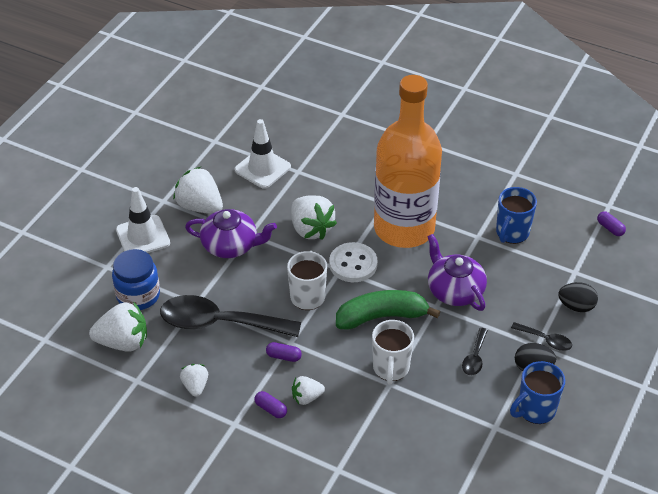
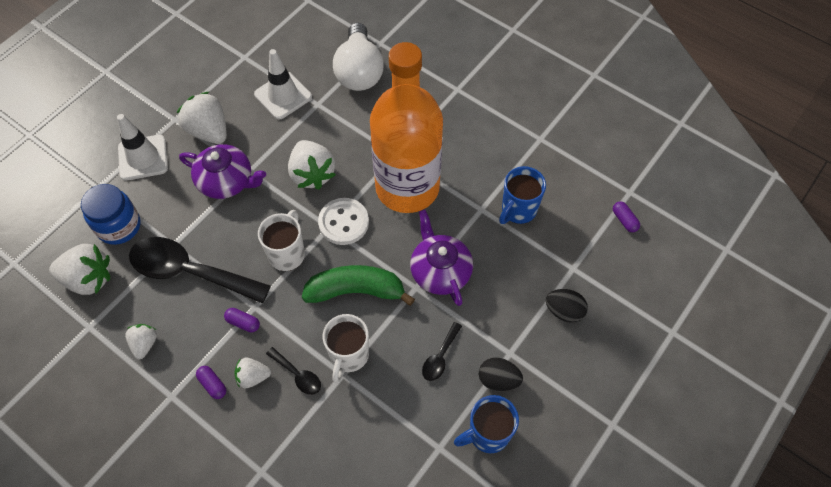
camera: 10 degrees right, 15 degrees up
(329, 140) = (359, 71): none -> white light bulb
(545, 340) = (520, 348): black spoon -> black spoon (297, 375)

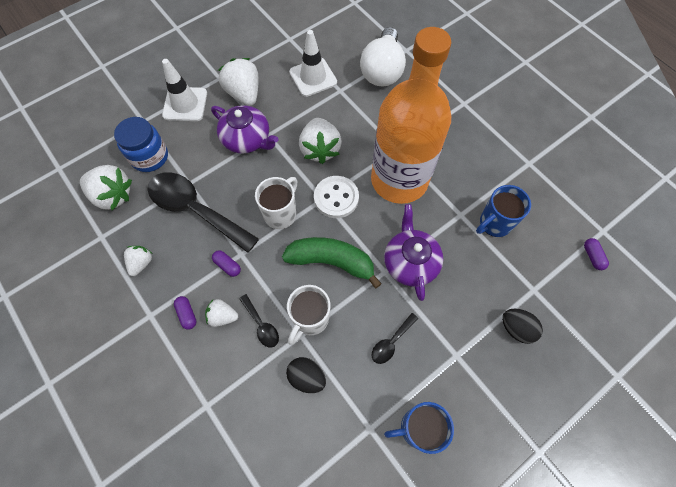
camera: 15 degrees right, 5 degrees up
(498, 380) = (440, 378): black egg -> black egg (307, 377)

